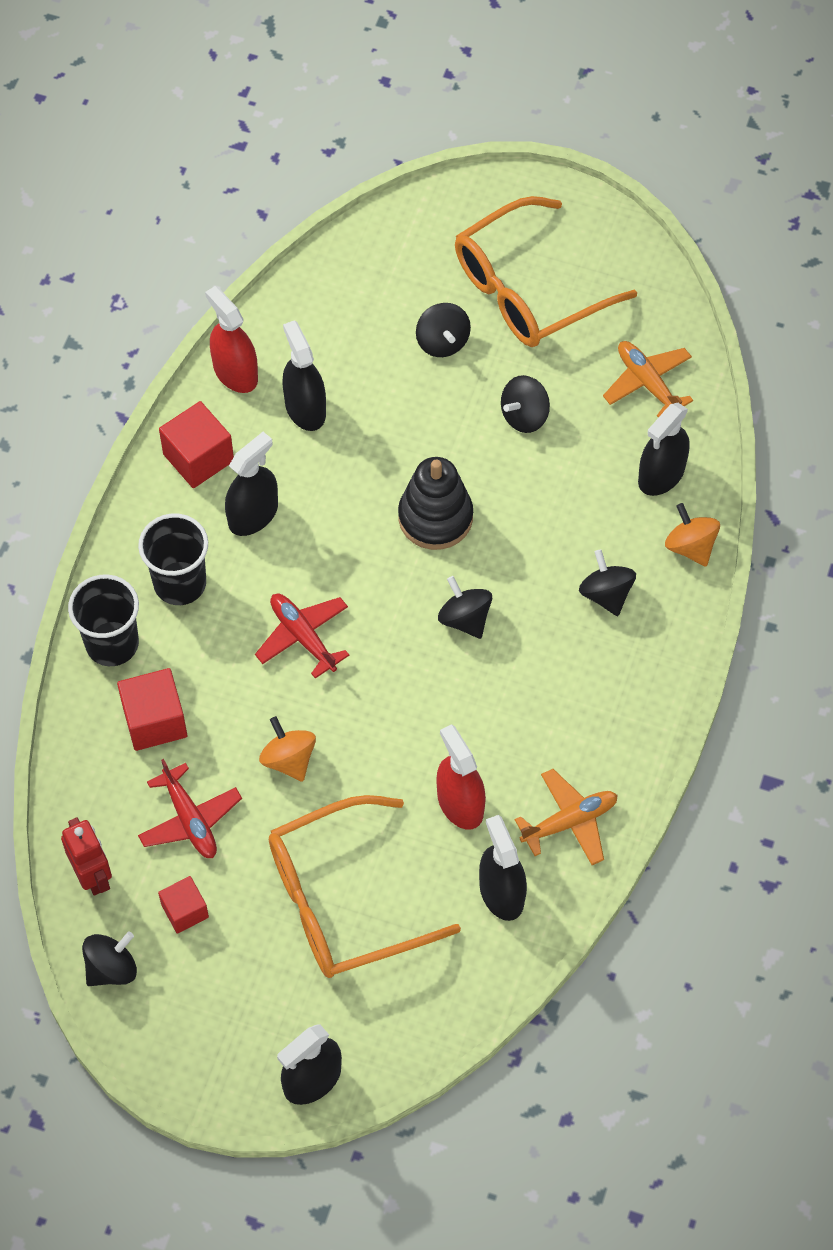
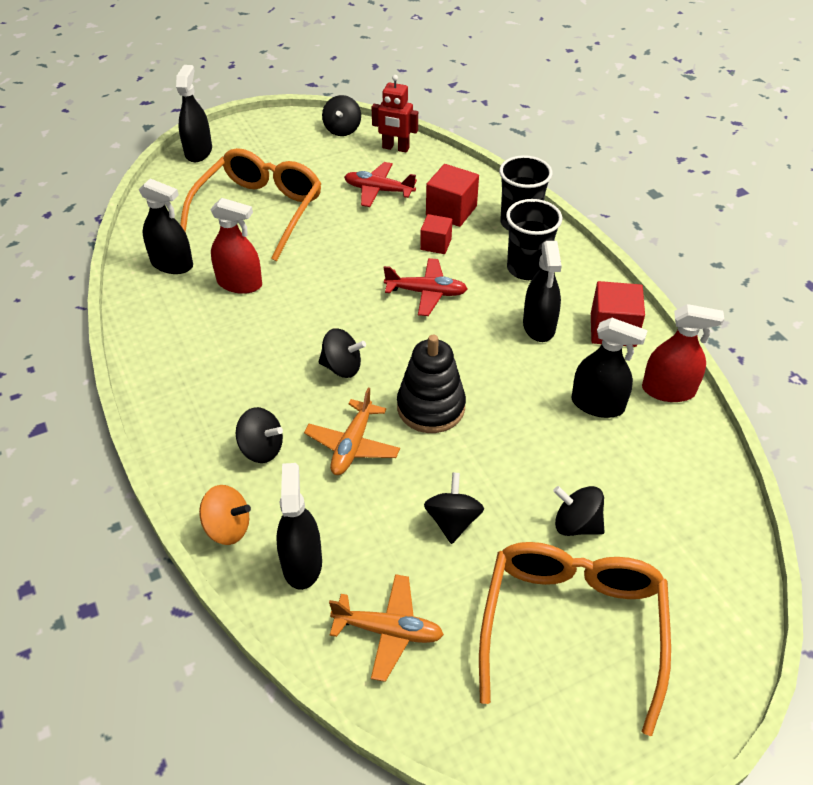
camera: 135 degrees right, 15 degrees down
(185, 911) = (335, 163): red cube -> red cube (436, 244)
(289, 759) = (360, 241): orange spinning top -> none
(569, 822) = (162, 317): orange plane -> orange plane (352, 445)

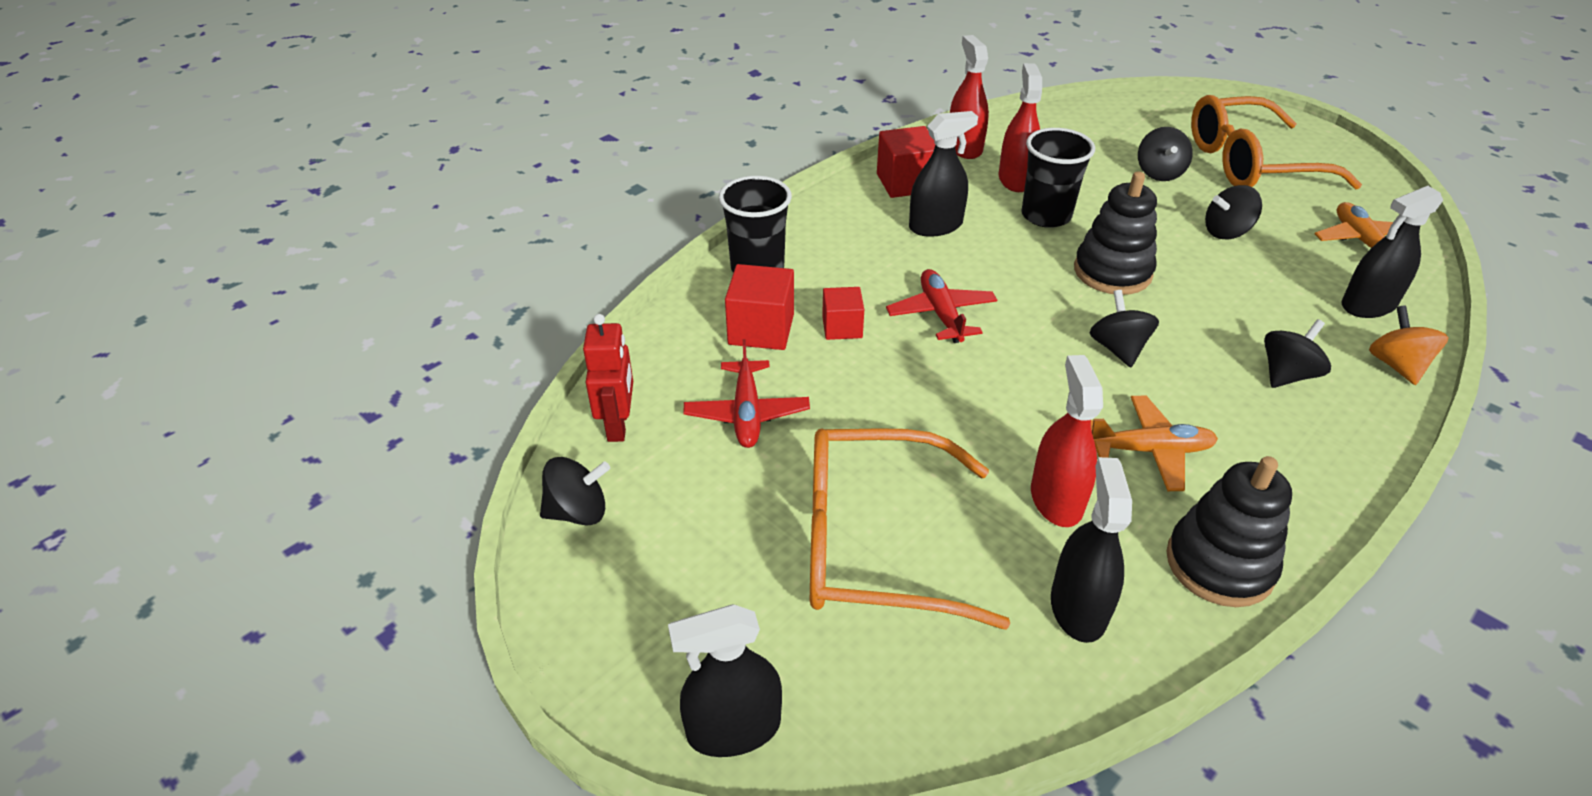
camera: 110 degrees left, 5 degrees down
(153, 327) = (1219, 564): none -> black stacking toy
(261, 449) = (1286, 375): black spinning top -> black spinning top turned 45 degrees clockwise
(352, 445) = (1212, 311): orange plane -> orange plane (1150, 450)
(527, 268) = (843, 248): black cup -> black cup (1046, 216)
(597, 404) = (1015, 179): black spray bottle -> red spray bottle

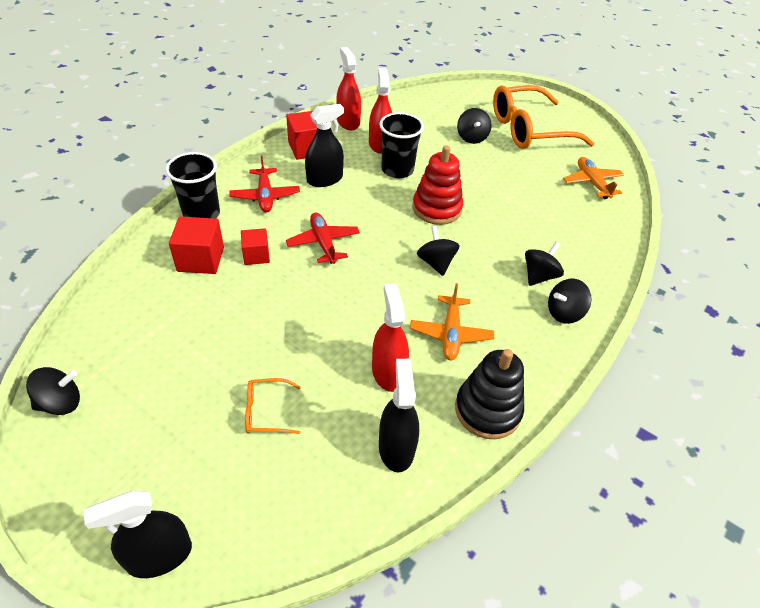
camera: 10 degrees left, 5 degrees up
(618, 425) = (95, 336): red robot -> none
(747, 413) = (186, 322): red plane -> red plane (265, 196)
(874, 543) = (266, 411): orange glasses -> orange glasses, size x0.42
(1112, 272) = (437, 208): black stacking toy -> red stacking toy
(1150, 450) = (450, 333): orange plane -> orange plane turned 105 degrees clockwise
(1226, 232) = (510, 178): black spinning top -> black spinning top (564, 313)
(1368, 305) = (592, 226): black spray bottle -> none
(1396, 365) = (605, 266): orange spinning top -> none

